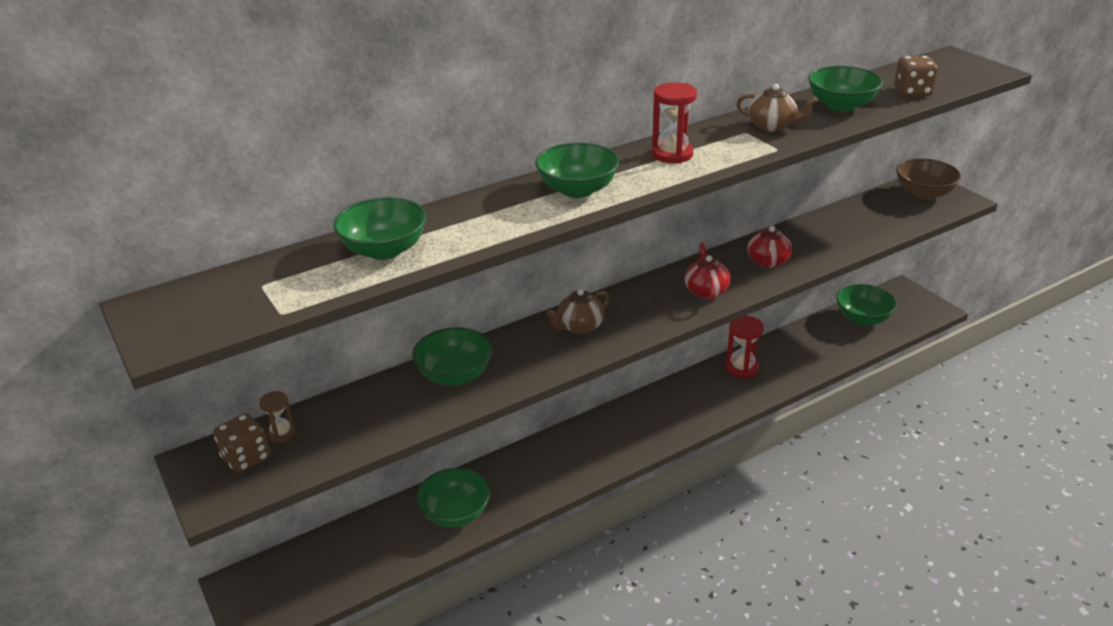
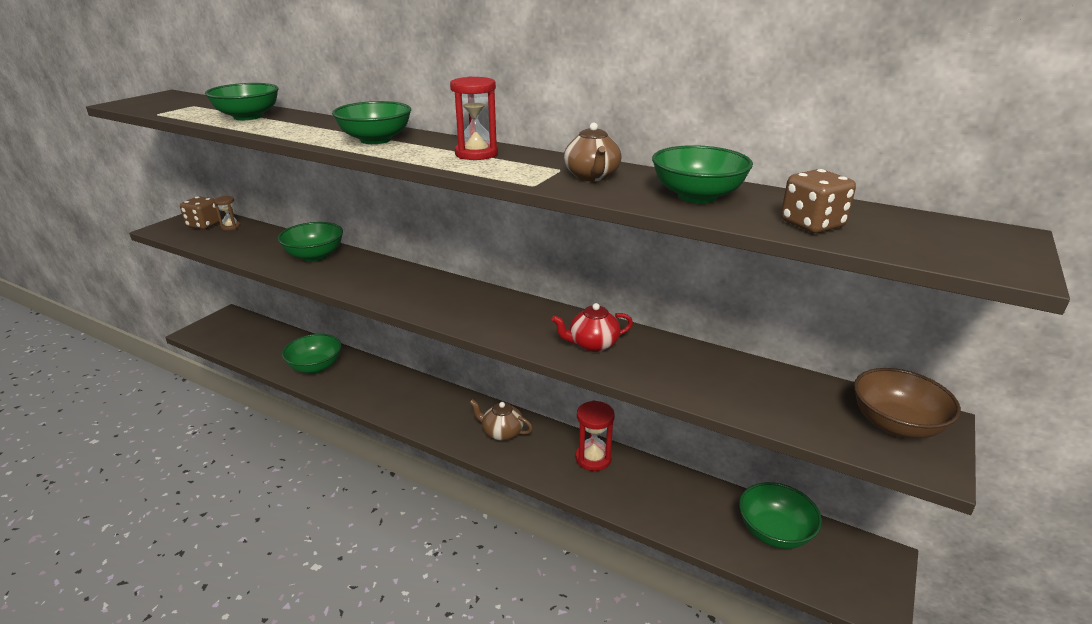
camera: 60 degrees right, 5 degrees down
(579, 326) = (406, 282): brown teapot -> brown teapot (502, 432)
(706, 290) = (507, 323): red teapot -> none

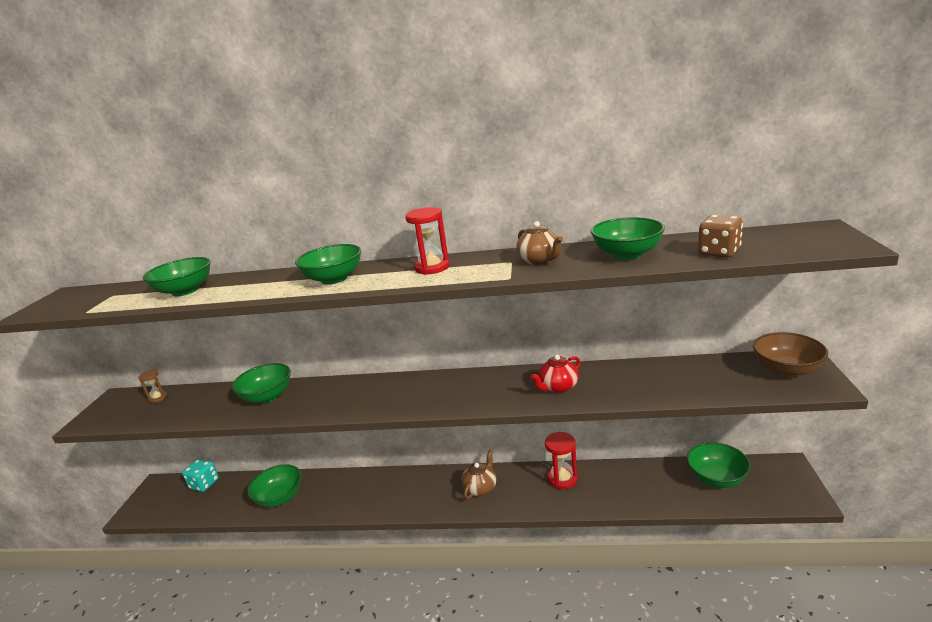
camera: 20 degrees left, 5 degrees down
(204, 225) = (128, 405): brown dice -> none
(265, 329) = (204, 484): none -> turquoise dice
(502, 432) = (480, 488): brown teapot -> brown teapot turned 120 degrees clockwise

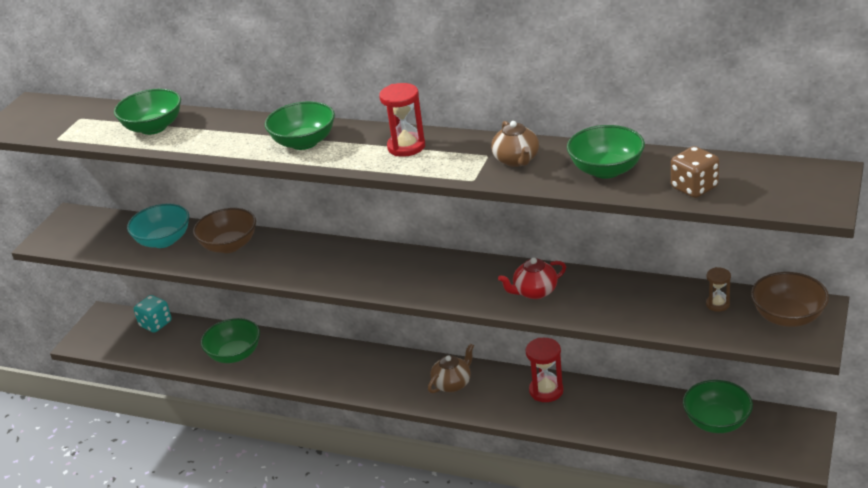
camera: 15 degrees right, 10 degrees up
(158, 398) = (115, 225): brown hourglass -> brown hourglass (717, 304)
(204, 402) = (163, 240): none -> turquoise bowl
(267, 396) = (229, 245): green bowl -> brown bowl

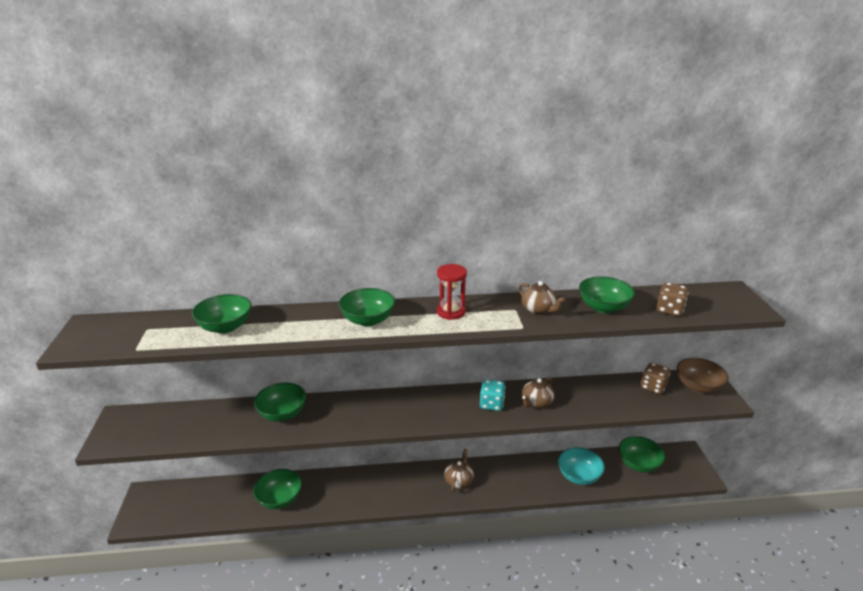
camera: 30 degrees left, 5 degrees down
(155, 324) = (197, 490): turquoise dice -> turquoise dice (491, 404)
(163, 240) = (221, 420): turquoise bowl -> turquoise bowl (579, 476)
(229, 245) = (282, 413): brown bowl -> green bowl
(534, 292) = (536, 402): red teapot -> brown teapot
(546, 391) = (523, 470): red hourglass -> none
(717, 304) = (653, 387): brown hourglass -> brown dice

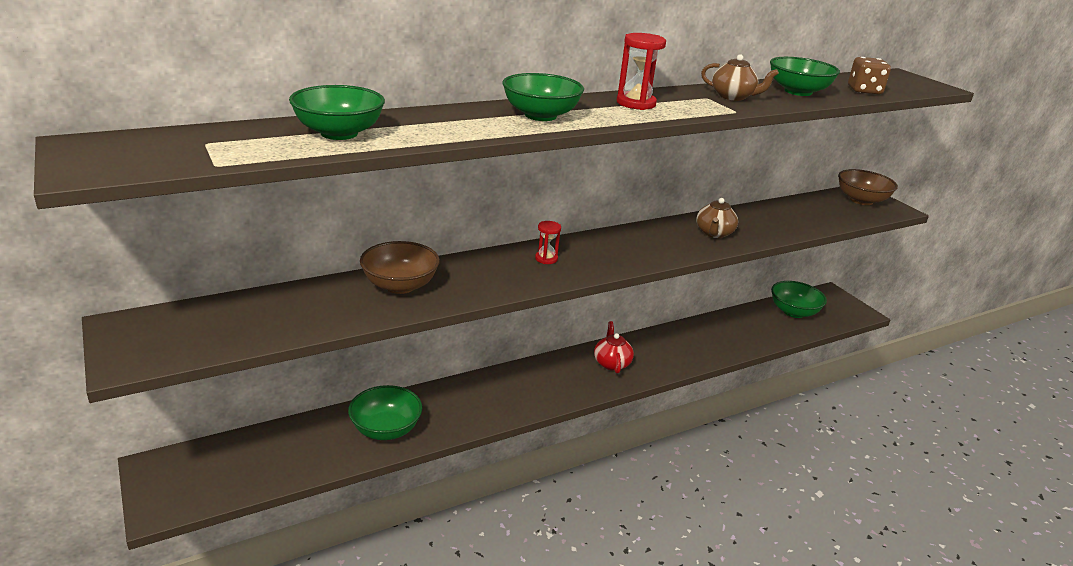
camera: 25 degrees left, 0 degrees up
(282, 413) = (400, 285): green bowl -> brown bowl
(392, 407) = (546, 259): none -> red hourglass
(459, 481) = (611, 363): brown teapot -> red teapot
(491, 404) = (665, 241): turquoise dice -> none
(579, 476) = (741, 334): turquoise bowl -> none
(653, 387) = (820, 205): brown dice -> none

